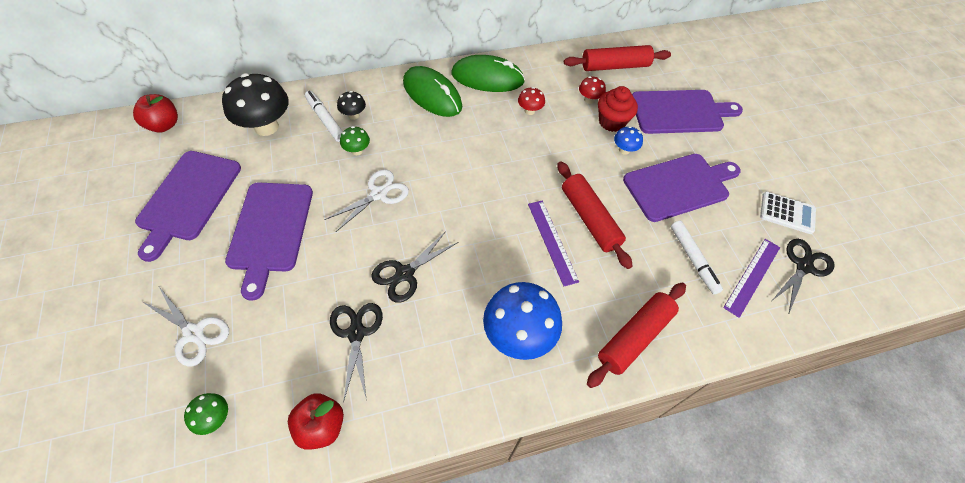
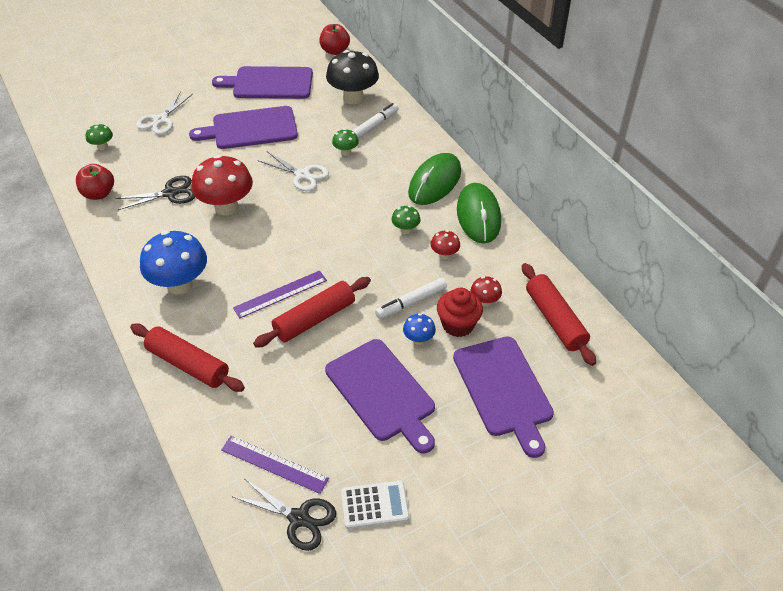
camera: 80 degrees right, 10 degrees down
(353, 115) = (386, 140): black mushroom -> none
(404, 274) = (226, 207): black scissors -> red mushroom
(490, 129) = (405, 230): none -> green mushroom
(693, 259) = (284, 408): white marker -> white marker (411, 302)
(787, 213) = (375, 505): white calculator -> white calculator turned 105 degrees counterclockwise

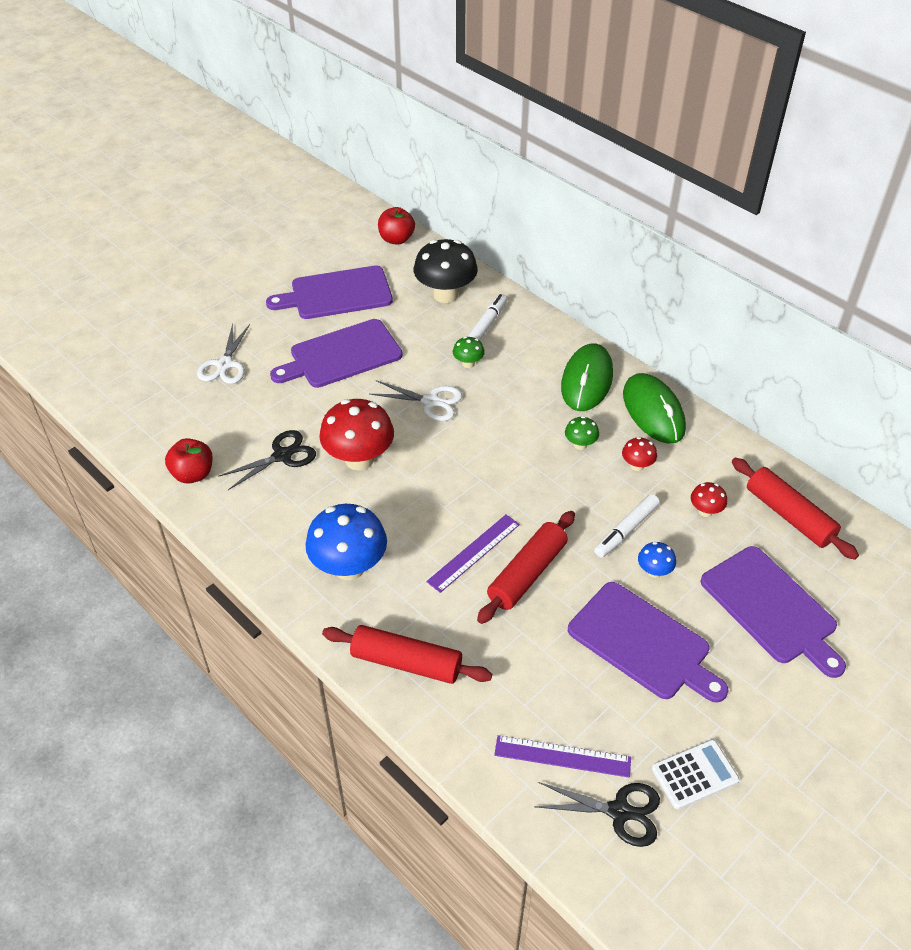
camera: 15 degrees left, 0 degrees up
(102, 147) = (168, 413): green mushroom -> none
(458, 325) = (689, 545): red cupcake -> none

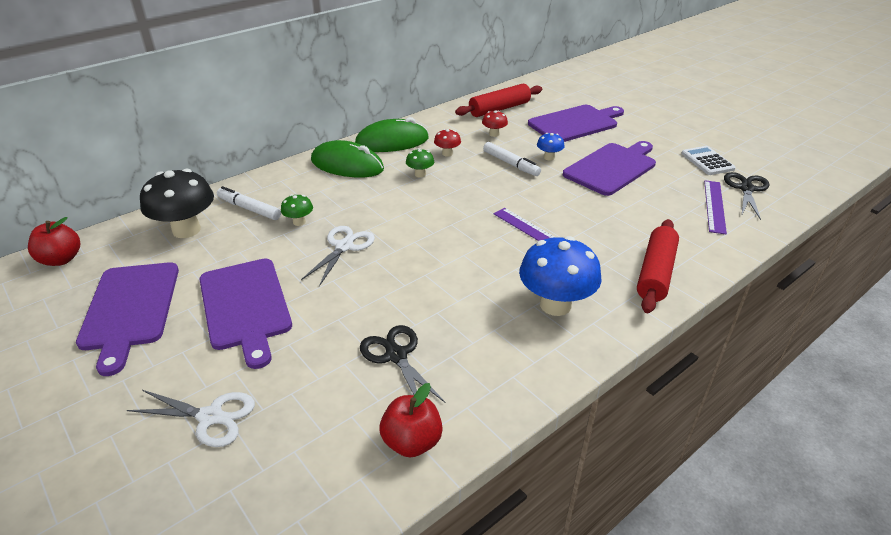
camera: 85 degrees left, 10 degrees down
(359, 459) = (413, 296): red mushroom -> none
(527, 574) = (555, 208): red rolling pin -> none

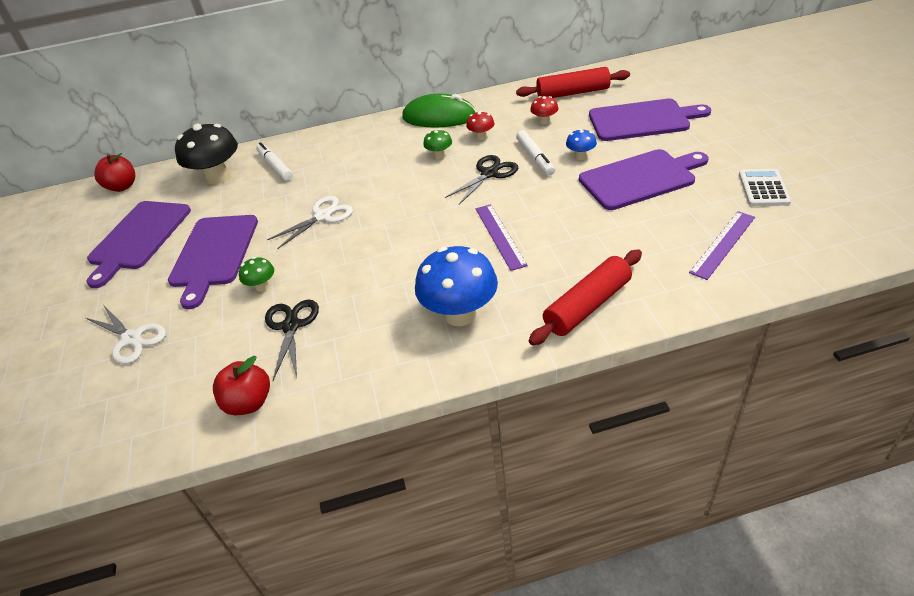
camera: 30 degrees right, 5 degrees up
(299, 222) = (304, 186): green mushroom -> green mushroom (262, 286)
(347, 165) = (382, 136): green mouse -> none
(746, 189) = (783, 230): black scissors -> black scissors (489, 173)

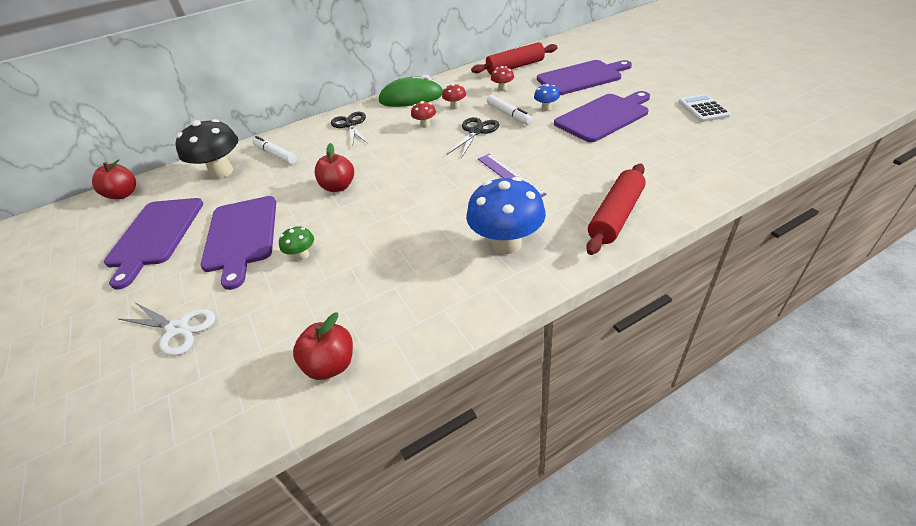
camera: 15 degrees left, 0 degrees up
(291, 326) = (346, 284): black scissors -> black scissors (350, 125)
(323, 216) = (339, 187): white scissors -> red apple
(439, 155) = (425, 125): green mushroom -> red mushroom
(722, 244) = (697, 152): purple ruler -> none

